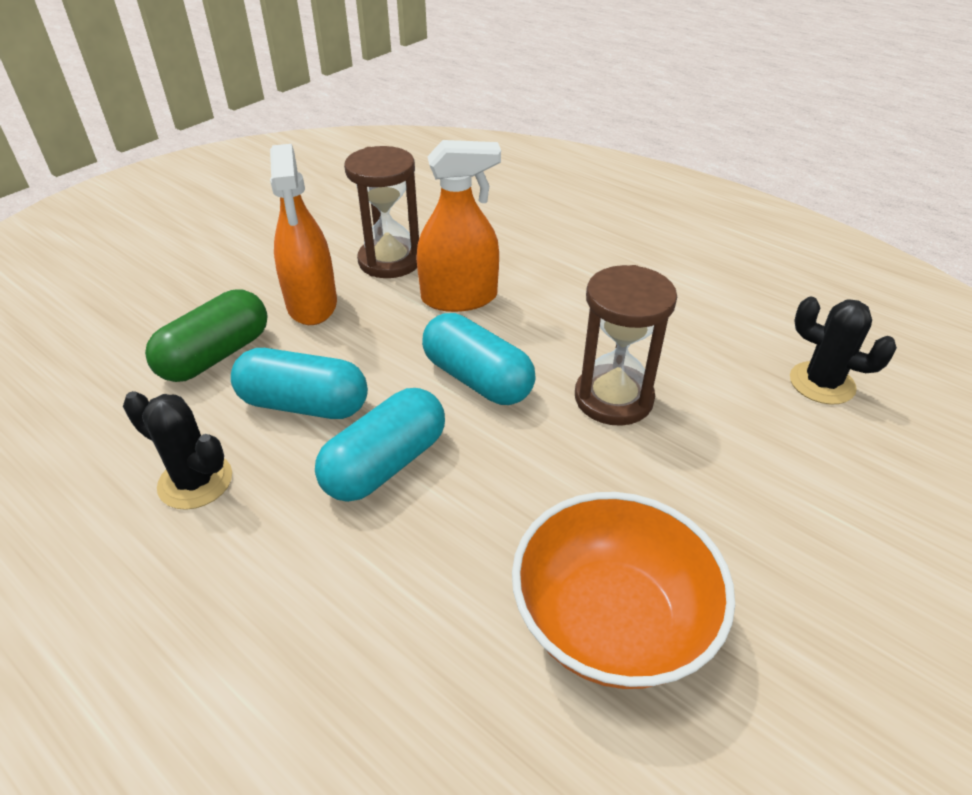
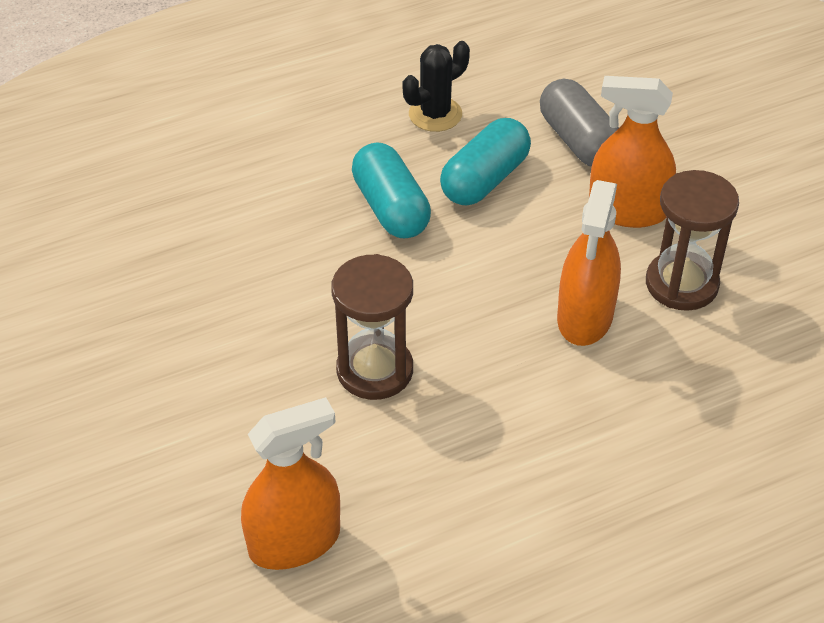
camera: 115 degrees right, 5 degrees up
(216, 355) = (579, 141): green capsule -> grey capsule
(477, 379) = (454, 289): turquoise capsule -> none
(611, 621) = (185, 275): orange bowl -> none
(822, 383) = (294, 542): black cactus -> orange spray bottle

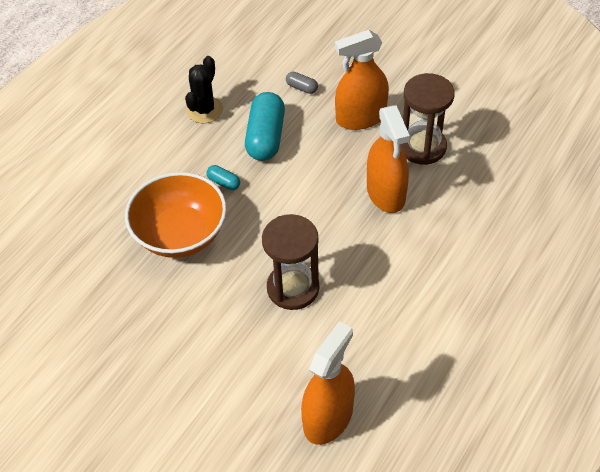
camera: 30 degrees left, 5 degrees up
(292, 242) = (180, 234): none -> orange bowl
(390, 208) = (224, 182): turquoise capsule -> turquoise capsule, size x0.46
(579, 141) = (302, 88): grey capsule -> grey capsule, size x0.46

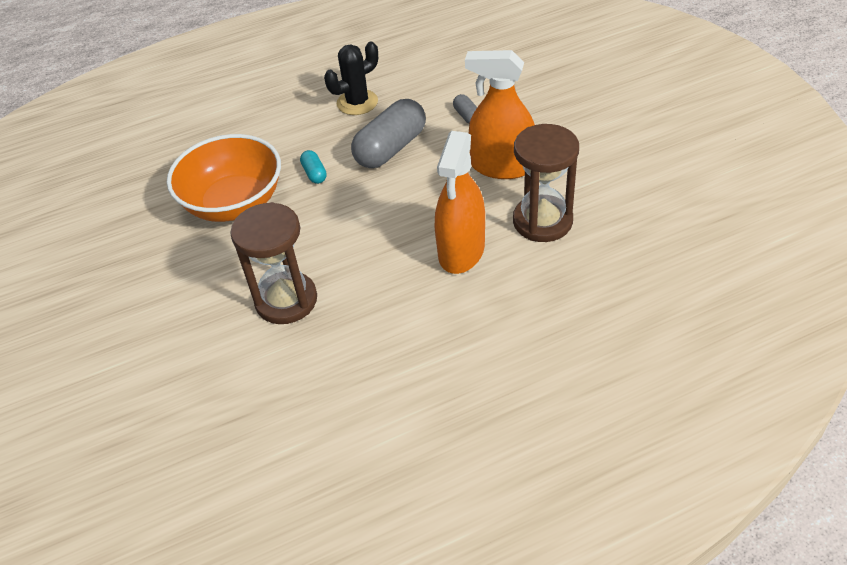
camera: 35 degrees right, 5 degrees down
(266, 137) = (391, 148): turquoise capsule -> grey capsule
(328, 417) = (201, 446): orange spray bottle -> none

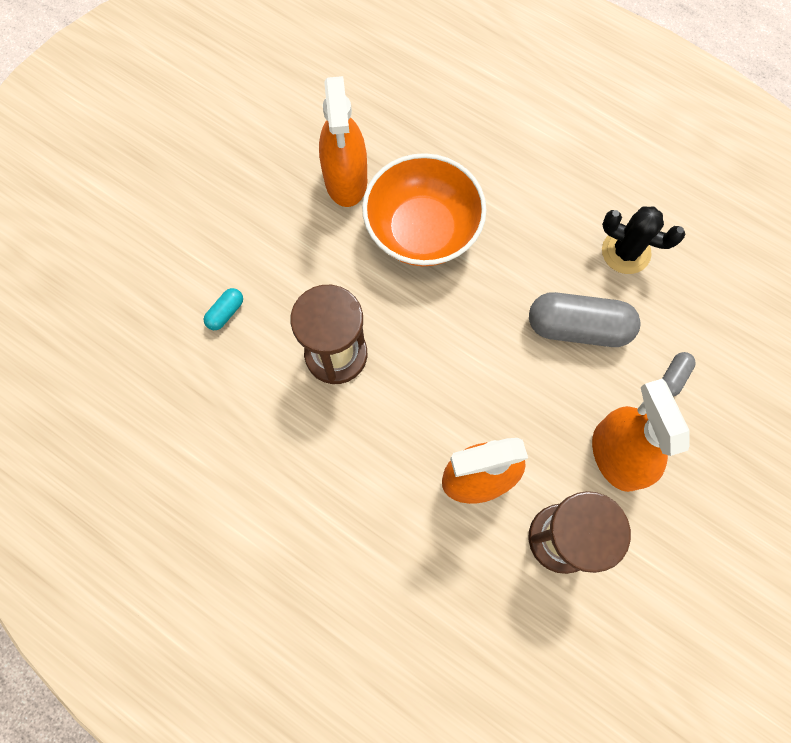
camera: 55 degrees right, 25 degrees up
(144, 233) = (346, 179): none -> orange spray bottle
(314, 173) = (501, 276): turquoise capsule -> turquoise capsule (225, 313)

